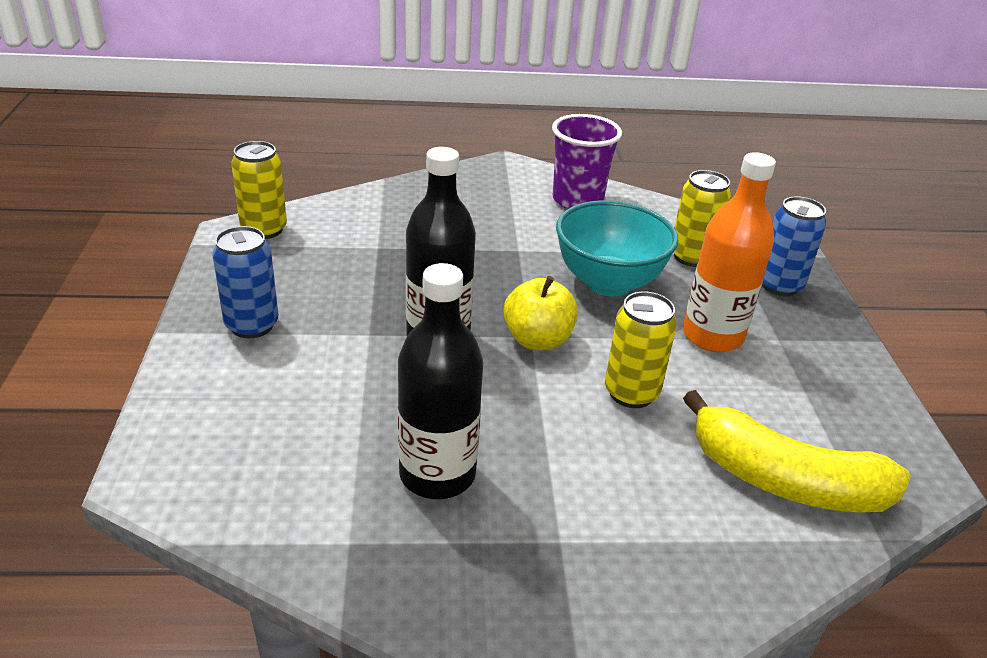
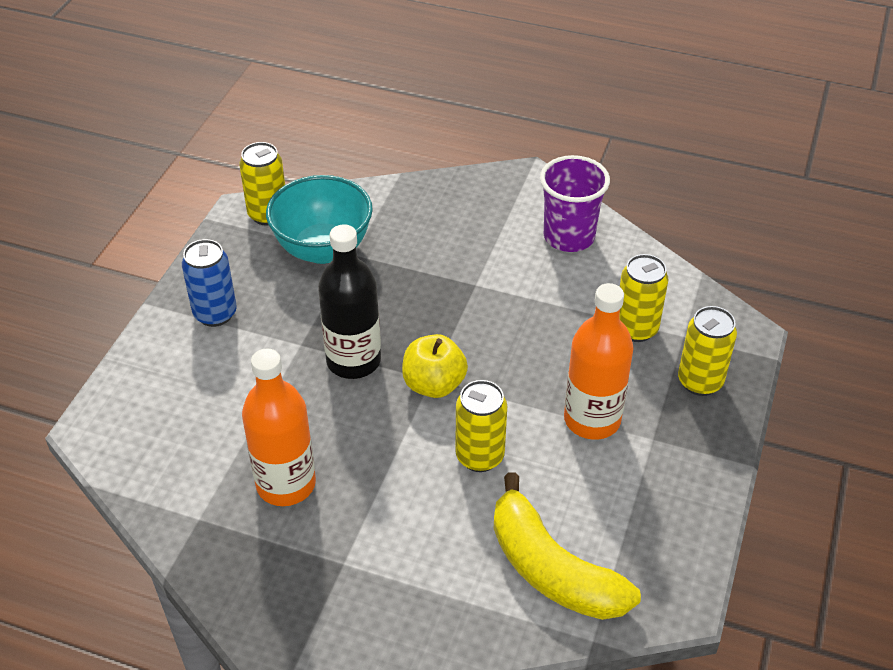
camera: 25 degrees right, 10 degrees up
(437, 474) = (286, 484): black bottle -> orange bottle
(608, 283) = (535, 340): turquoise bowl -> turquoise bowl (323, 249)
(779, 285) = (700, 381): blue can -> yellow can

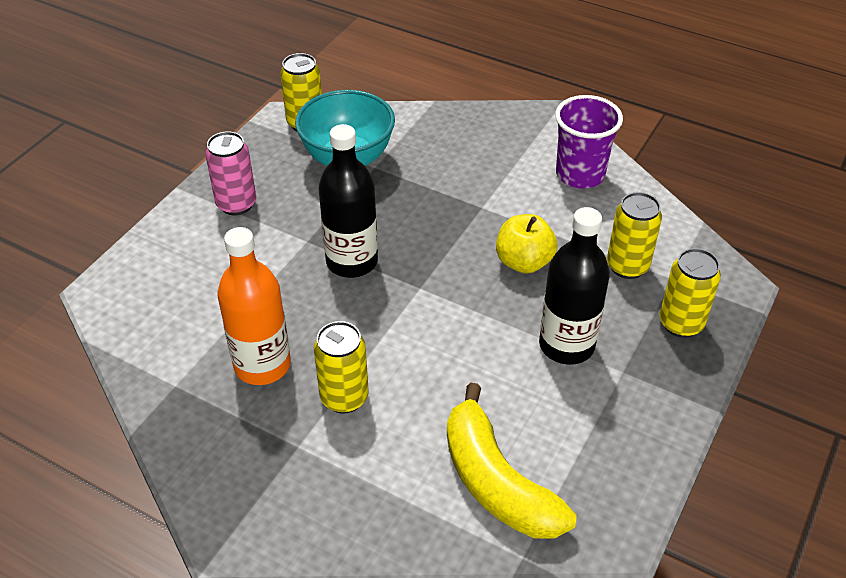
camera: 10 degrees right, 0 degrees up
(215, 314) = (236, 204): blue can -> pink can
(434, 384) = (422, 293): yellow apple -> yellow apple (524, 262)
(479, 456) = (450, 365): yellow can -> yellow can (344, 397)
(592, 419) = (566, 345): orange bottle -> black bottle

